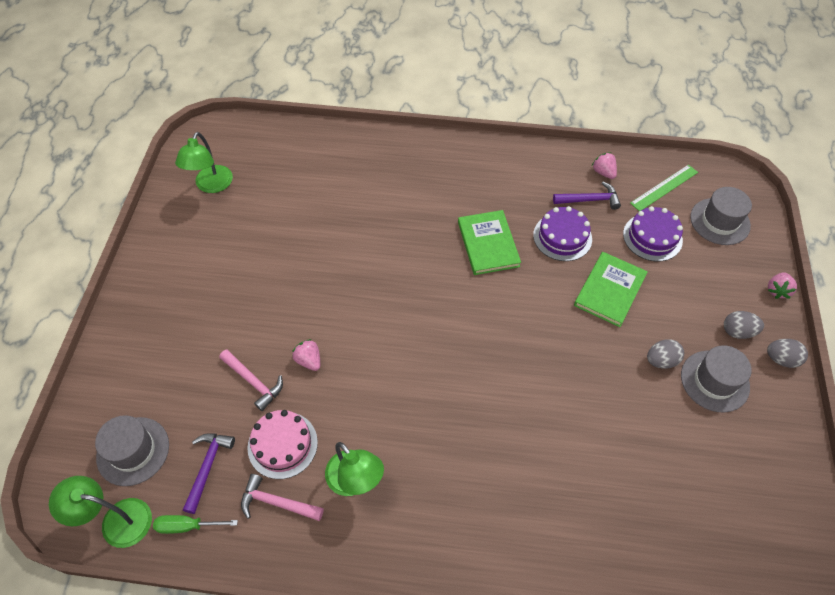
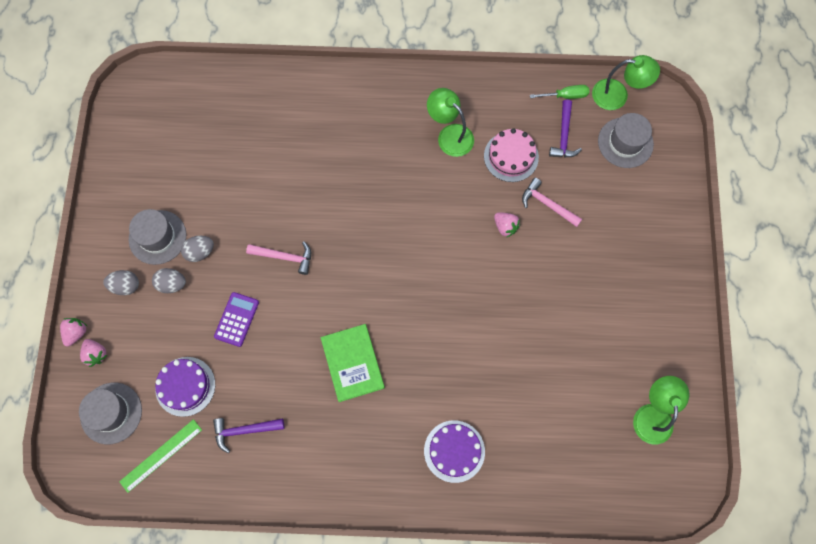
camera: 175 degrees right, 15 degrees up
(277, 502) = (505, 116): pink hammer -> pink hammer (284, 257)
(562, 237) = (277, 378): purple cake -> purple cake (454, 451)
(603, 172) = (225, 472): pink strawberry -> pink strawberry (96, 354)
(609, 290) = (236, 319): green book -> purple calculator
(781, 359) = (94, 262): grey egg -> grey egg (172, 284)

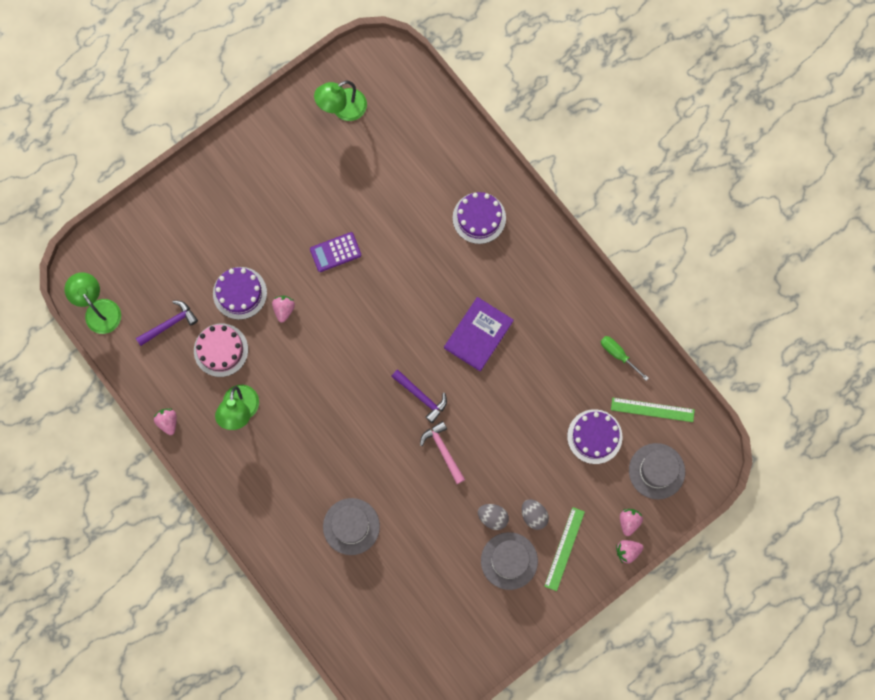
camera: 130 degrees left, 5 degrees up
(126, 286) = (564, 548): grey egg -> green ruler
(236, 319) = (518, 444): purple calculator -> purple calculator (335, 252)
(244, 430) = (587, 368): purple hammer -> purple hammer (421, 397)
(352, 363) = (478, 334): green book -> purple book
(485, 80) = (168, 422): none -> pink strawberry
(547, 204) = (240, 293): pink hammer -> purple cake
(566, 96) = (131, 348): green screwdriver -> green screwdriver (618, 354)
(625, 142) = (138, 274): grey hat -> grey hat (351, 526)

